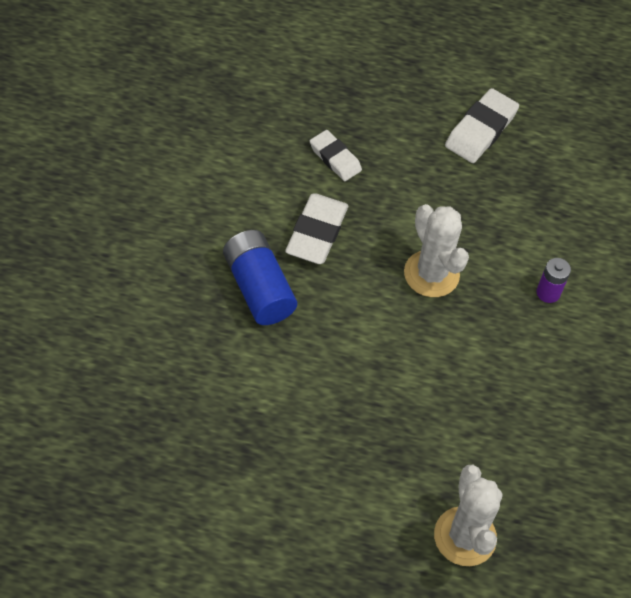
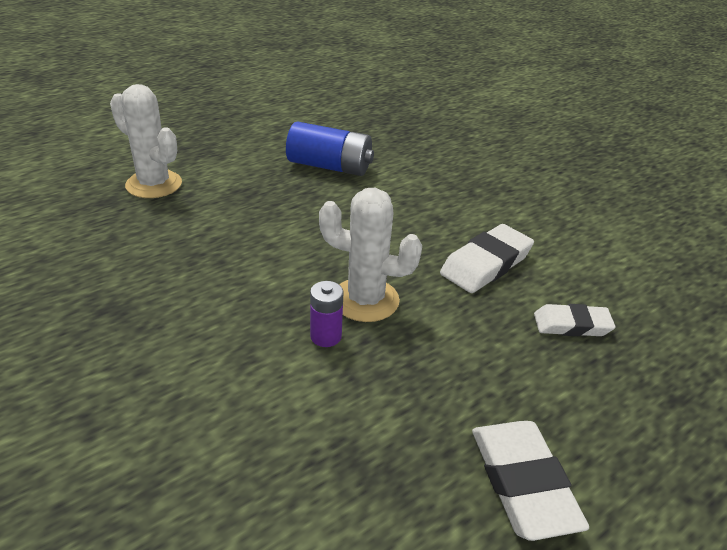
camera: 135 degrees right, 20 degrees down
(258, 288) = (460, 210): blue battery -> blue battery (329, 166)
(316, 232) = (486, 264): white eraser -> white eraser turned 75 degrees clockwise
(548, 293) = (243, 362): purple battery -> purple battery (326, 336)

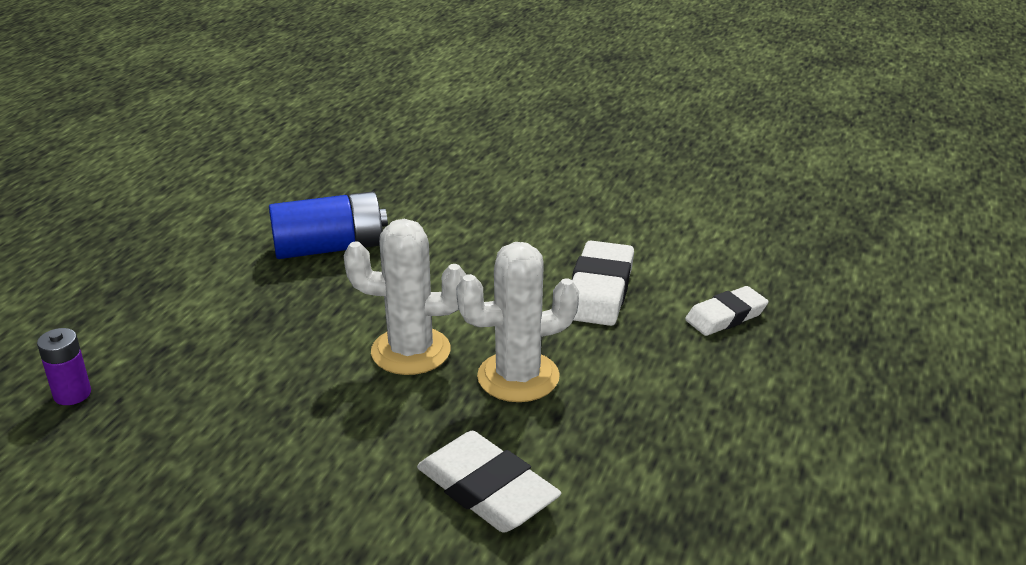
camera: 30 degrees left, 5 degrees down
(154, 184) = (128, 353): white cactus -> white cactus (411, 351)
(326, 336) = (515, 430): purple battery -> purple battery (72, 394)
(522, 483) = (802, 469): white eraser -> white eraser (487, 490)

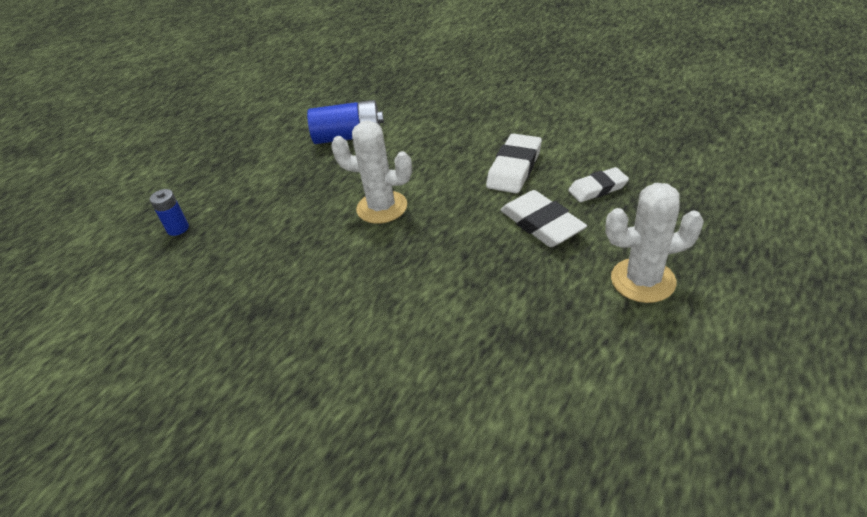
camera: 15 degrees right, 10 degrees up
(72, 394) = (178, 228): purple battery -> blue battery
(487, 490) = (407, 305): white eraser -> white eraser (541, 224)
(518, 377) = (446, 227): white cactus -> white cactus (642, 280)

